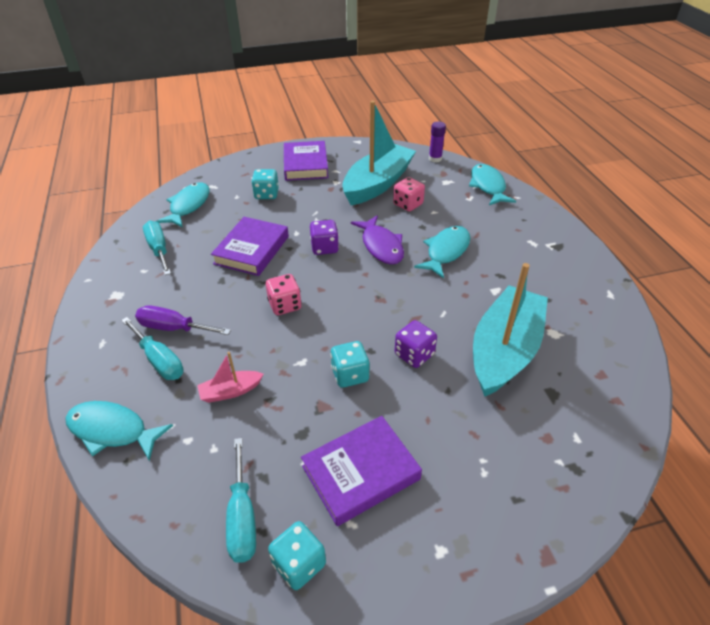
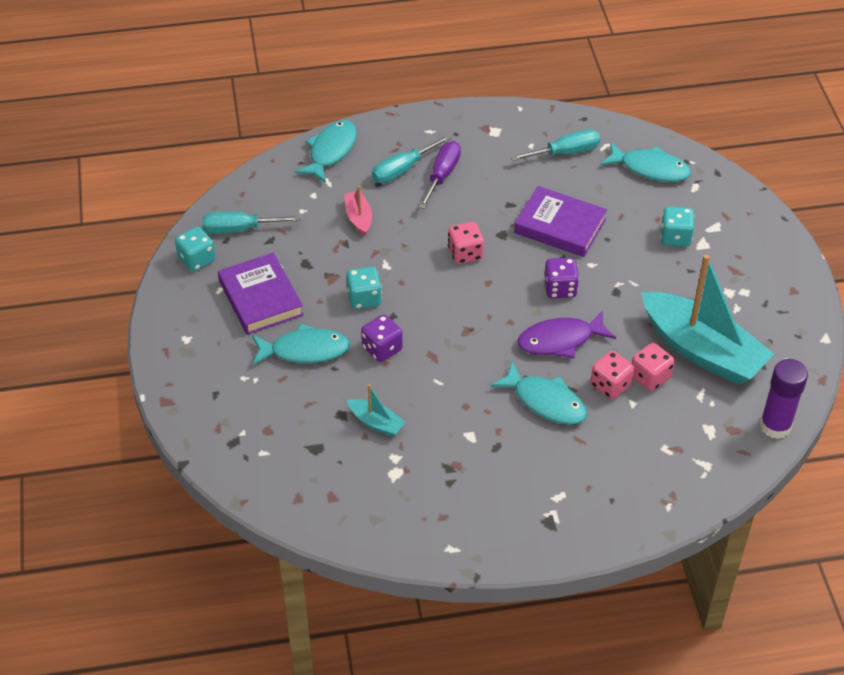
camera: 95 degrees right, 5 degrees up
(305, 165) = (751, 276): purple book -> none
(420, 221) = (610, 385): none -> pink dice
(435, 159) = (775, 426): purple glue stick -> purple glue stick, size x1.53
(488, 186) = (697, 477): turquoise fish -> turquoise fish (305, 350)
(504, 351) = (376, 422): turquoise boat -> turquoise boat, size x0.43

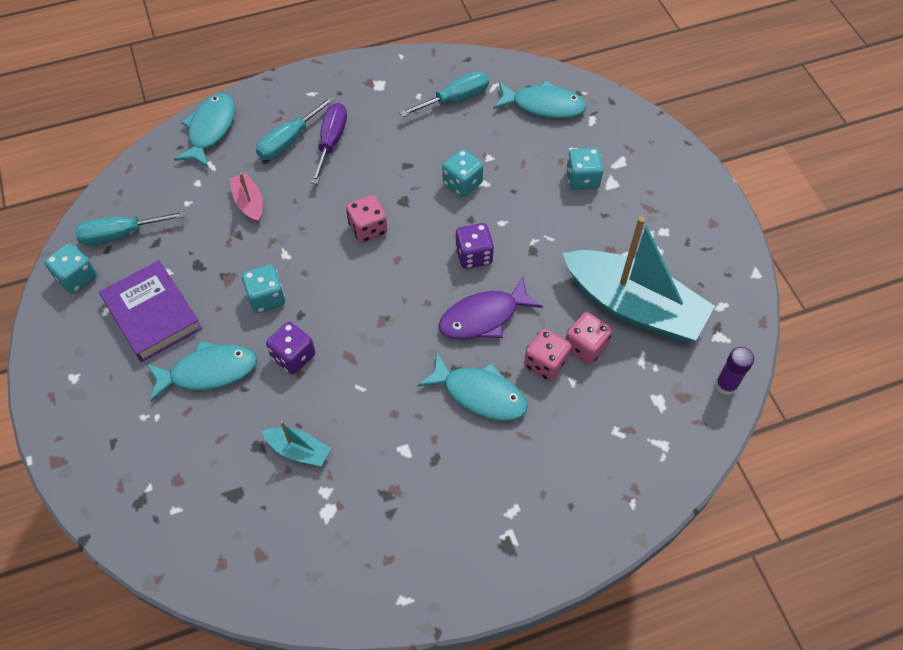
camera: 10 degrees left, 10 degrees up
(560, 226) = (462, 183): purple book -> turquoise dice
(775, 426) = (726, 385): purple glue stick -> purple glue stick, size x0.65

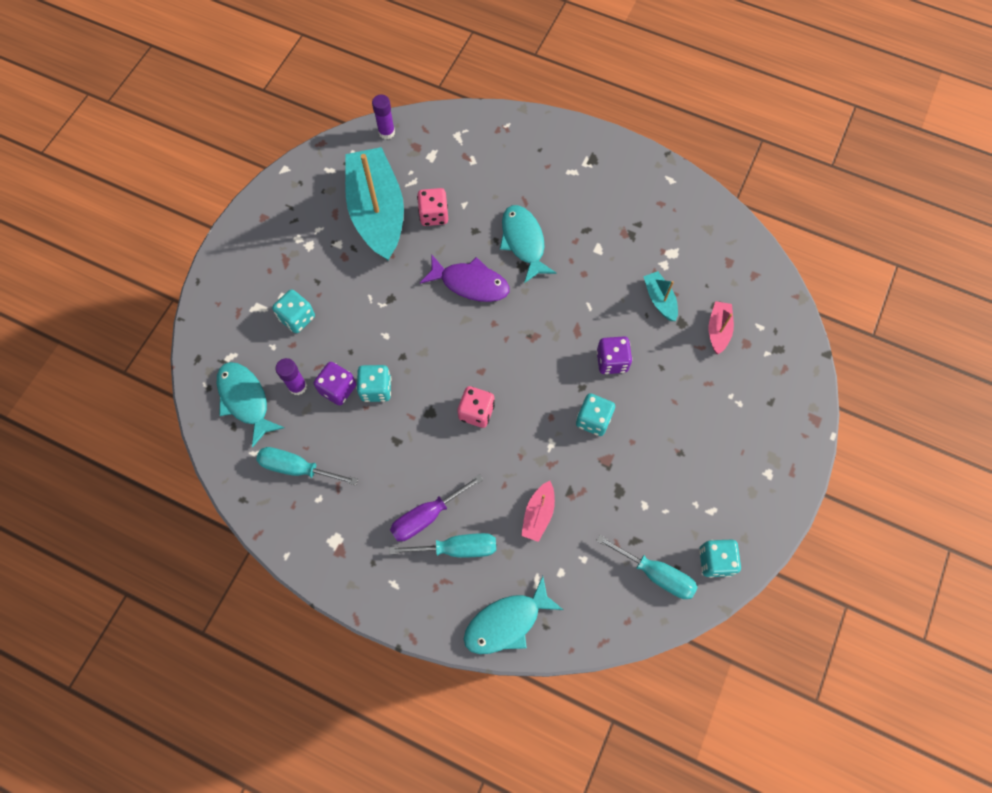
camera: 135 degrees left, 10 degrees up
(152, 314) = (681, 477): purple book -> none
(208, 372) = (674, 398): turquoise fish -> none
(215, 469) = (718, 330): none -> pink boat
(474, 255) = (430, 328): purple dice -> purple dice (338, 389)
(520, 140) = (297, 386): none -> purple glue stick
(545, 363) = (467, 226): pink dice -> none

